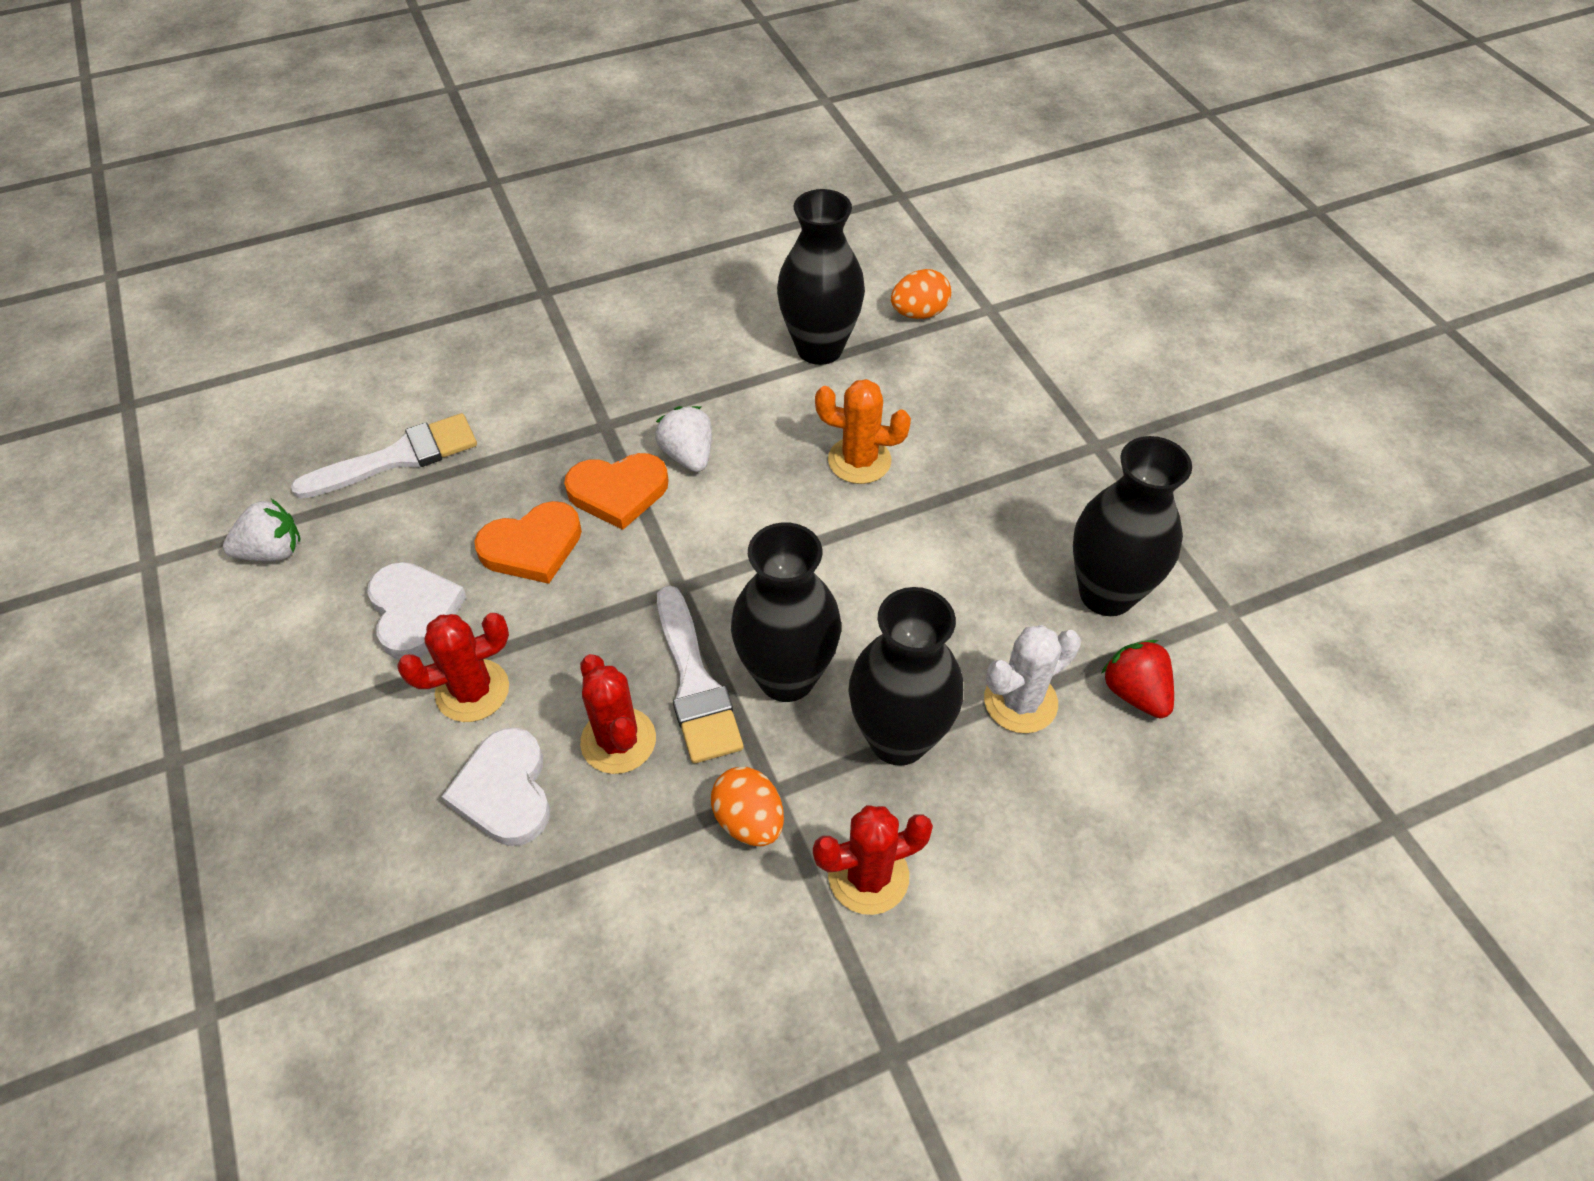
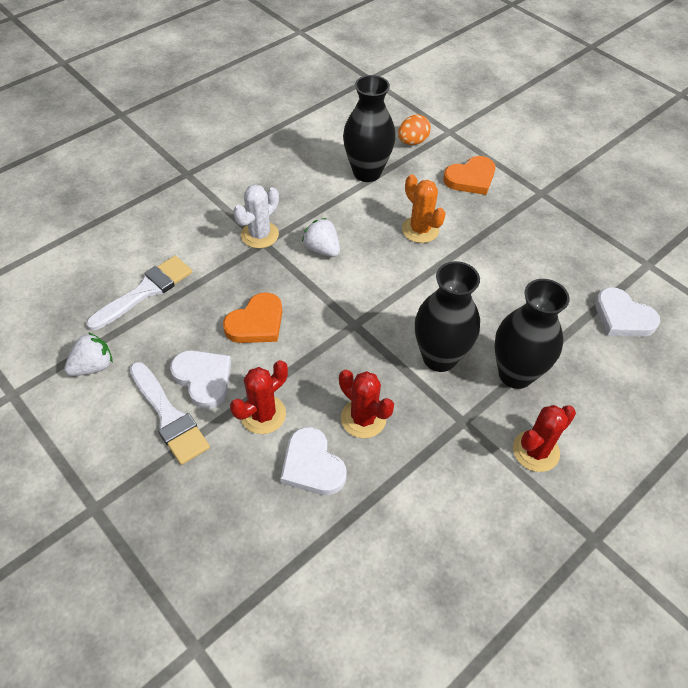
camera: 20 degrees left, 0 degrees up
(618, 492) = (292, 279): orange heart -> orange heart (470, 178)
(695, 683) = (390, 374): white brush -> white brush (168, 416)
(749, 820) = (458, 440): orange egg -> none
(859, 460) = (420, 230): orange cactus -> orange cactus turned 60 degrees clockwise
(1020, 702) = (568, 337): white cactus -> white cactus (259, 235)
(1106, 594) = (584, 269): black vase -> none
(1135, 693) = (622, 317): red strawberry -> white heart

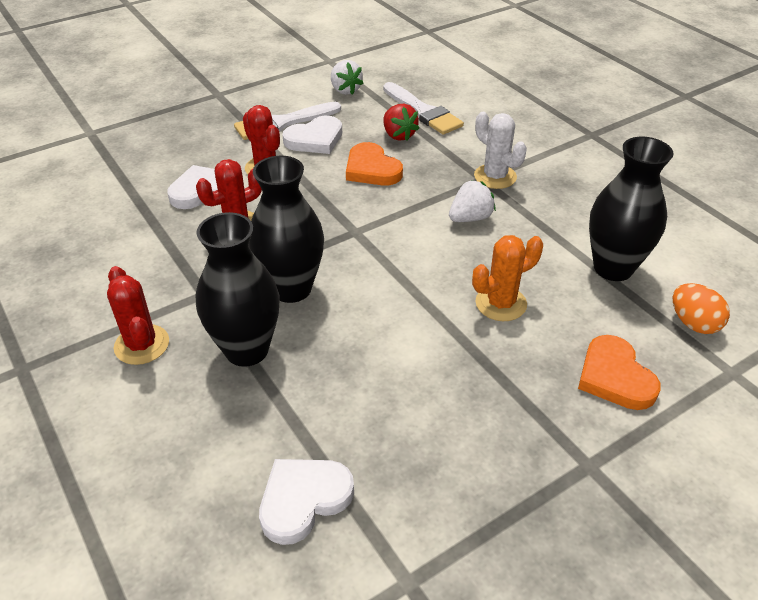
camera: 100 degrees right, 10 degrees down
(192, 308) = (398, 135): none -> red strawberry

